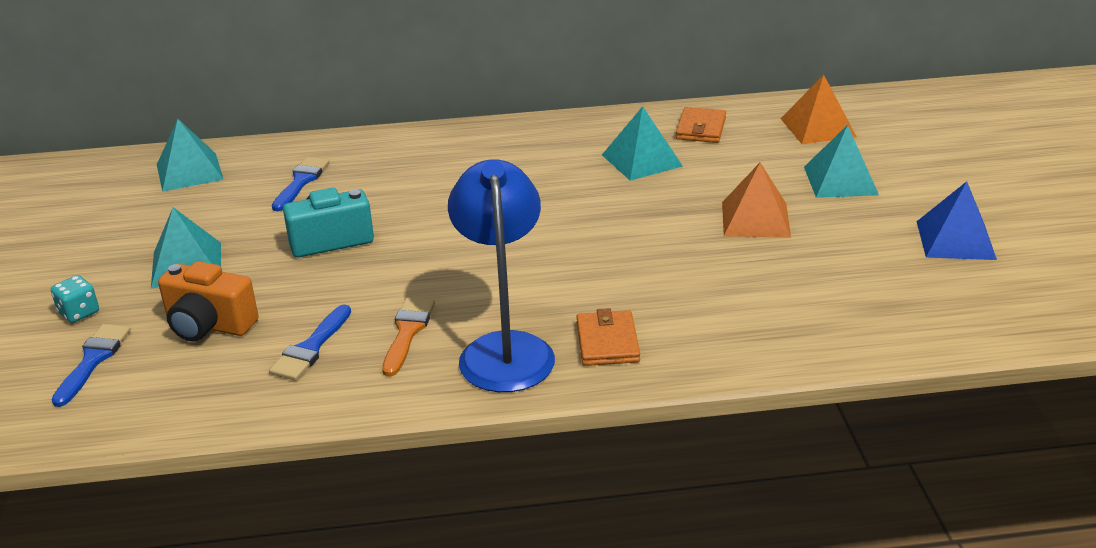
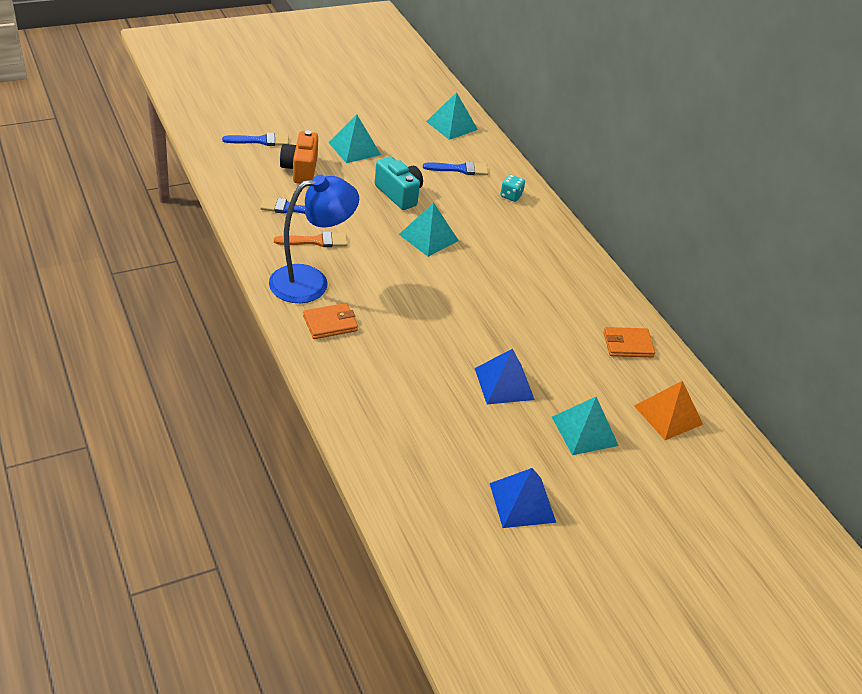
camera: 65 degrees right, 10 degrees up
(79, 313) = (298, 125): turquoise dice -> turquoise dice (511, 196)
(641, 160) = (561, 317): turquoise pyramid -> turquoise pyramid (428, 237)
(755, 219) = (504, 383): orange pyramid -> blue pyramid

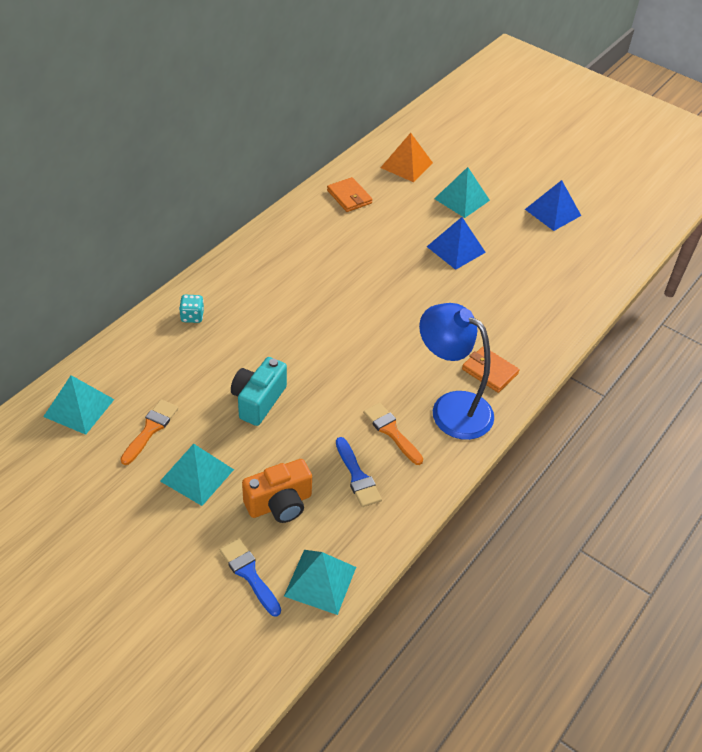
camera: 115 degrees left, 5 degrees up
(409, 144) = (150, 429): none -> orange brush
(428, 237) = (312, 352): turquoise pyramid -> turquoise pyramid (320, 581)
(460, 169) = (171, 369): blue brush -> none

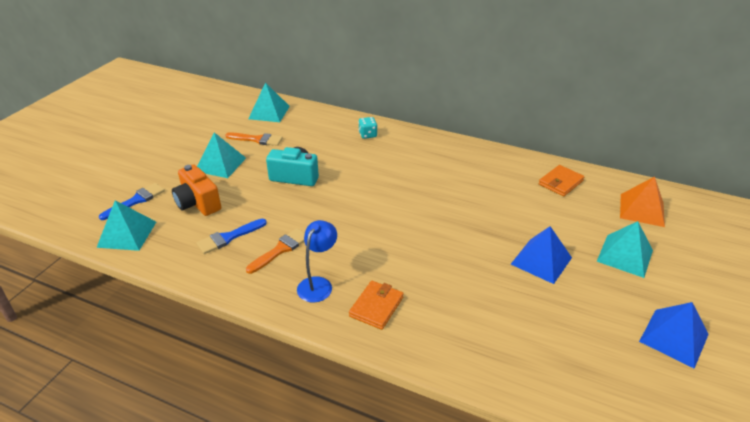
camera: 80 degrees right, 10 degrees down
(451, 408) = (318, 284): blue lamp -> blue lamp, size x0.58

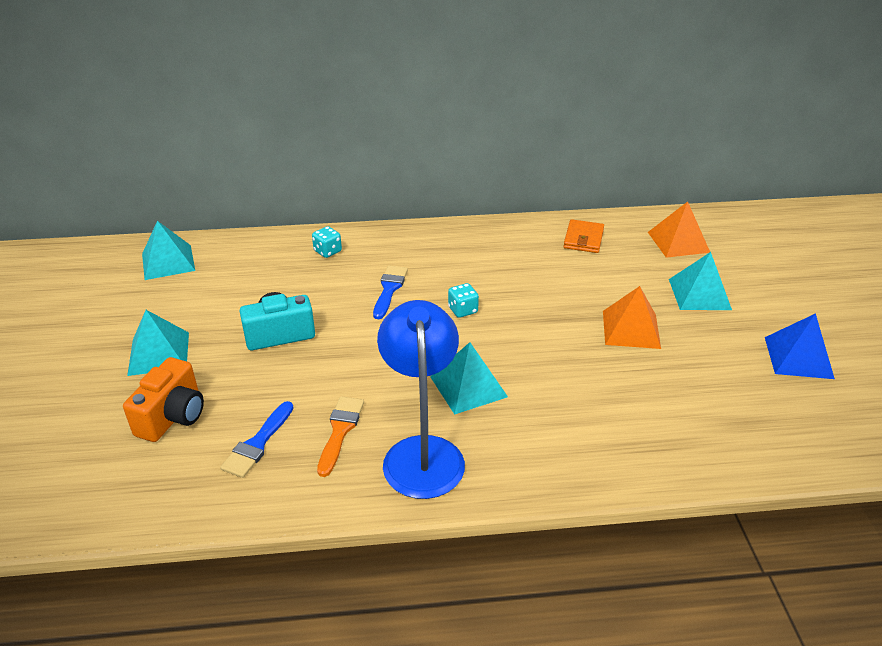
camera: 30 degrees left, 0 degrees up
(127, 234) = (101, 498): turquoise pyramid -> turquoise pyramid (468, 386)
(136, 201) = (72, 448): blue brush -> blue brush (389, 289)
(198, 203) = (173, 416): orange camera -> orange camera turned 90 degrees counterclockwise
(257, 139) = (183, 303): orange brush -> none
(318, 284) = (422, 452): blue lamp -> blue lamp, size x1.73
(376, 307) = (509, 449): orange wallet -> none
(424, 202) = (462, 310): none -> turquoise dice
(541, 261) = (631, 329): blue pyramid -> orange pyramid

